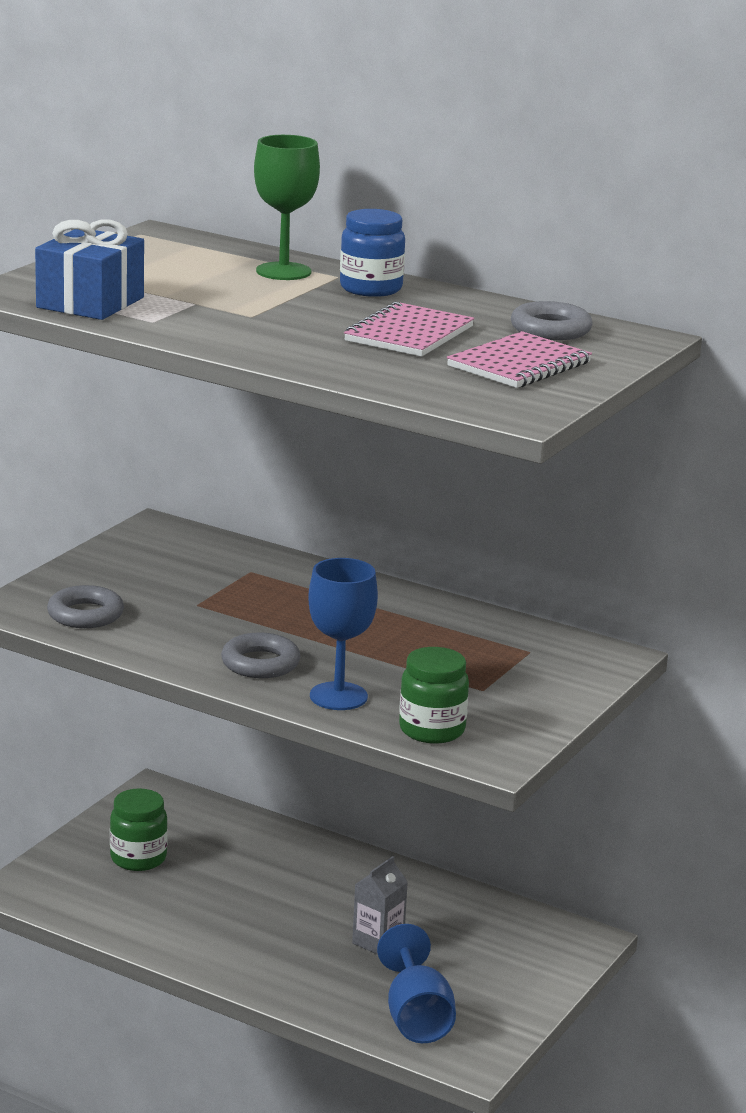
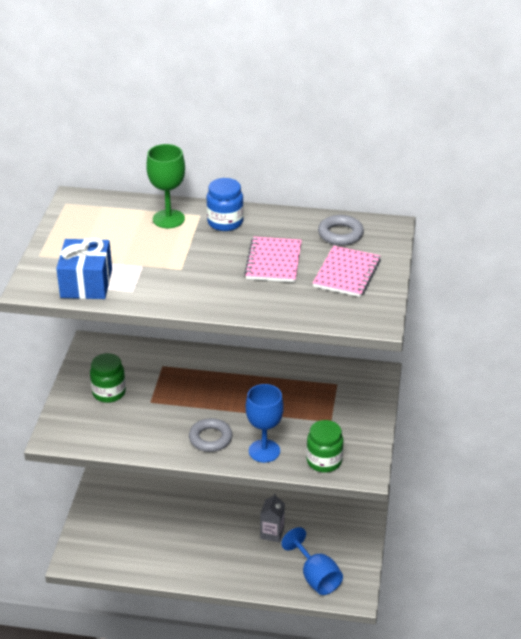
camera: 20 degrees left, 15 degrees up
(85, 614) = (97, 429): grey ring -> none
(138, 858) = (123, 517): green jar -> green jar (109, 393)

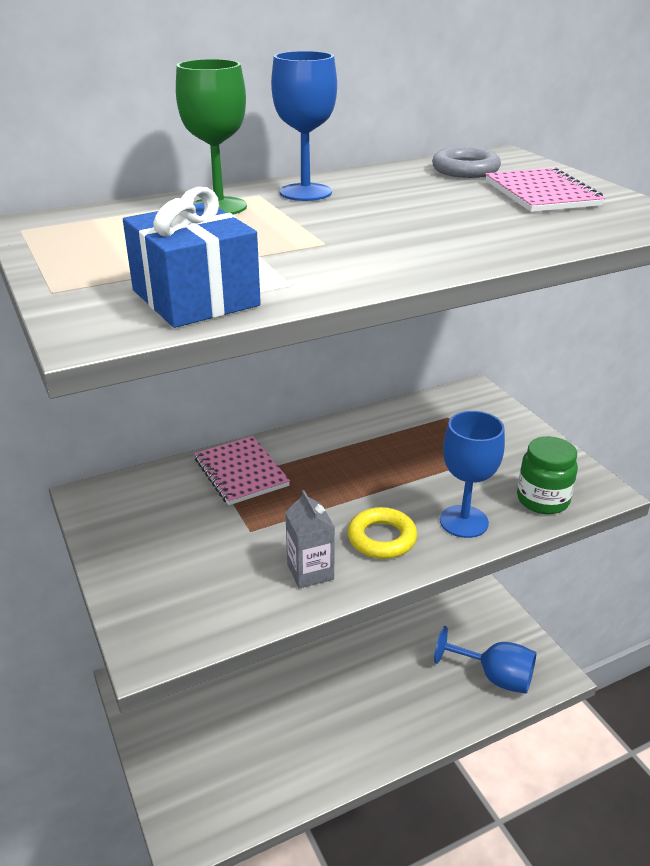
camera: 35 degrees left, 5 degrees down
(109, 393) = (178, 545): green jar -> none
(210, 438) = (382, 538): grey ring -> yellow ring
(225, 222) = (305, 192): blue jar -> blue goblet
(272, 533) = (401, 653): grey carton -> grey carton (310, 572)
(273, 261) = (436, 206): pink notebook -> pink notebook (241, 472)

